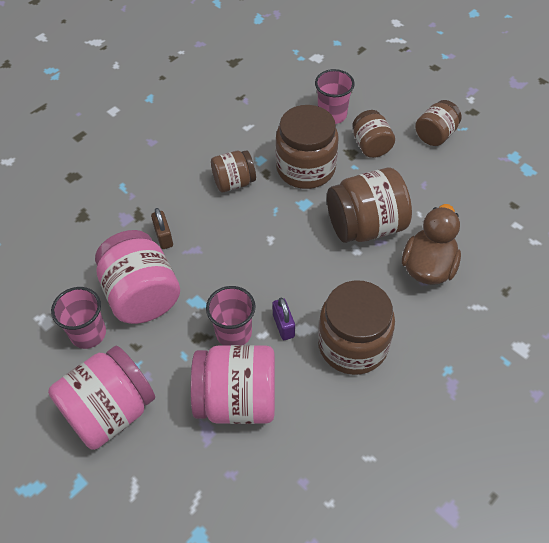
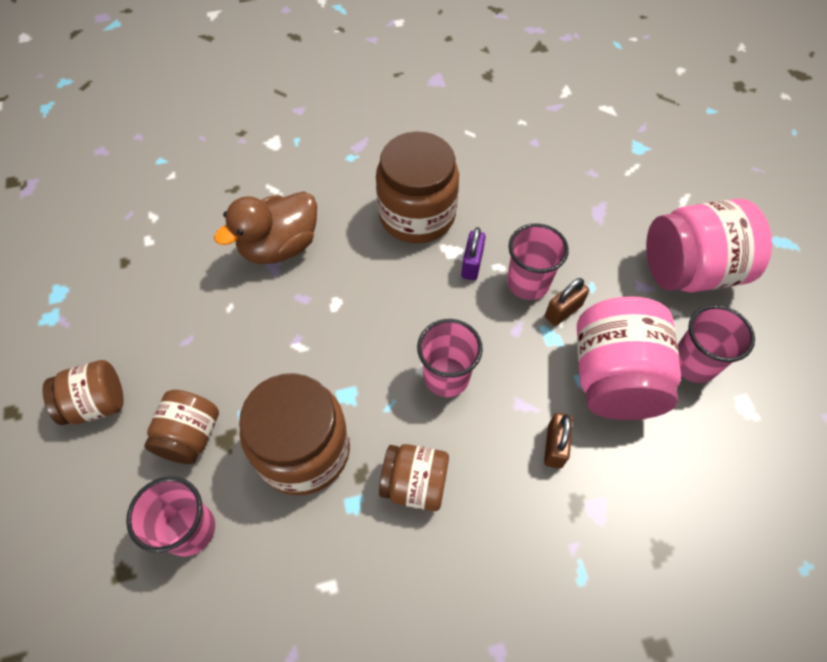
camera: 150 degrees left, 5 degrees up
(197, 324) = (563, 311): none -> brown padlock
(237, 399) = (557, 223): pink jar -> none
(252, 242) = (446, 377): none -> pink cup
(365, 226) = (301, 325): brown jar -> none

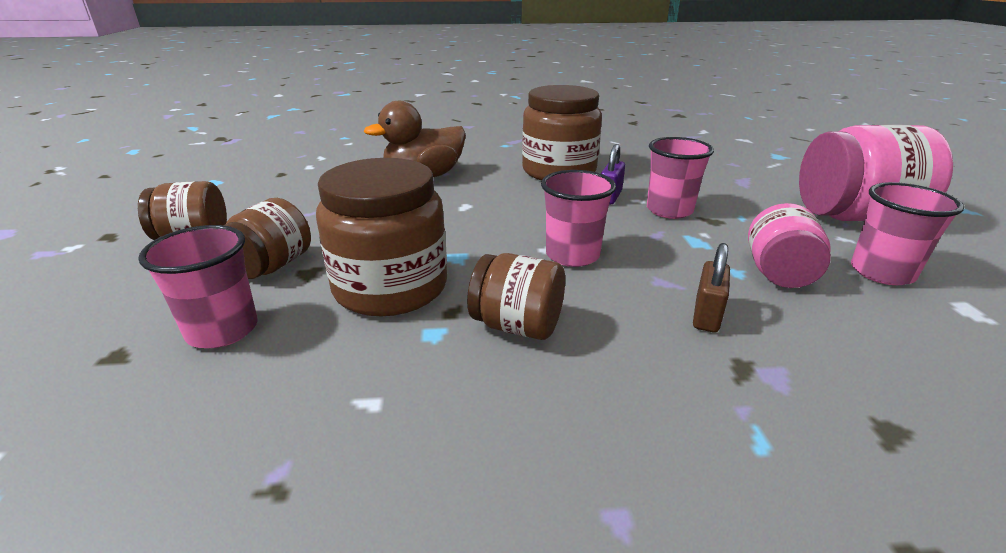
camera: 10 degrees right, 30 degrees down
(563, 311) = (710, 228): brown padlock -> none
(614, 378) = (778, 274): pink jar -> pink jar, size x0.59

